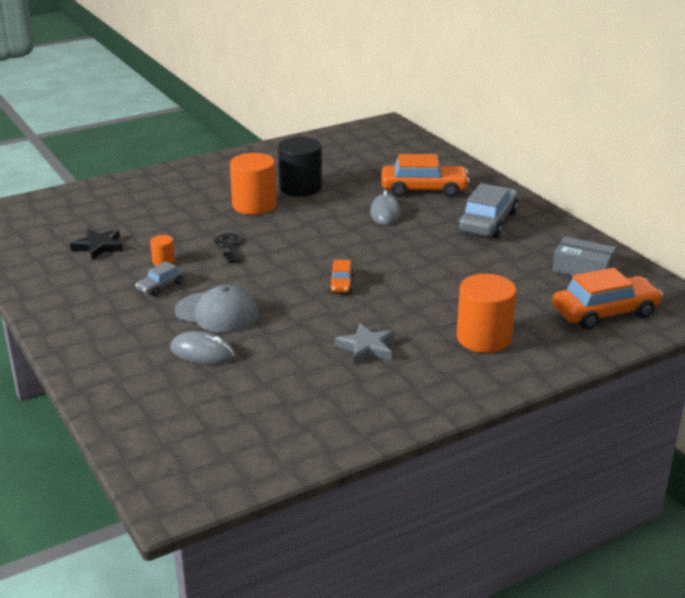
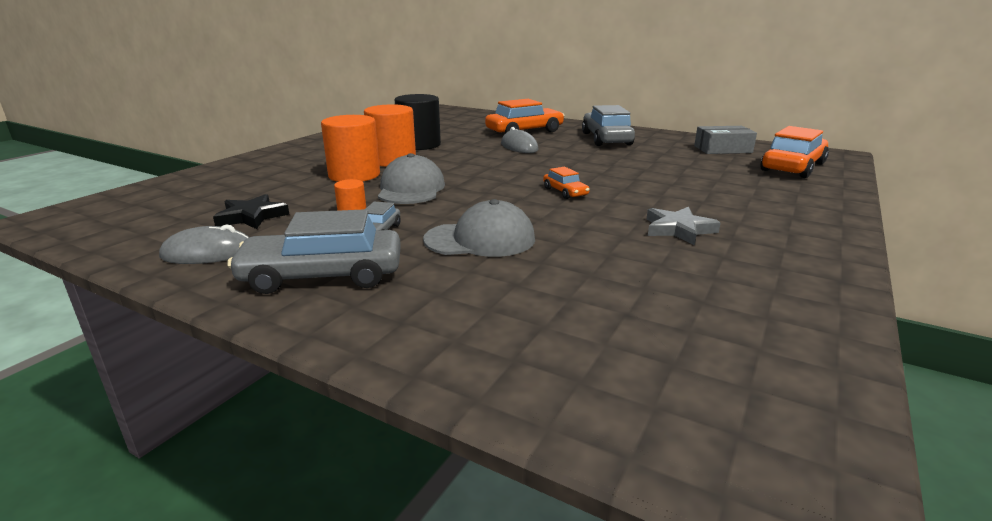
camera: 30 degrees left, 5 degrees down
(95, 313) = (323, 275): none -> grey car
(202, 352) = (522, 278): grey mouse -> grey mouse (208, 253)
(229, 246) = (411, 189): black key -> grey cap
(484, 338) = (753, 199): orange cylinder -> orange cylinder (354, 175)

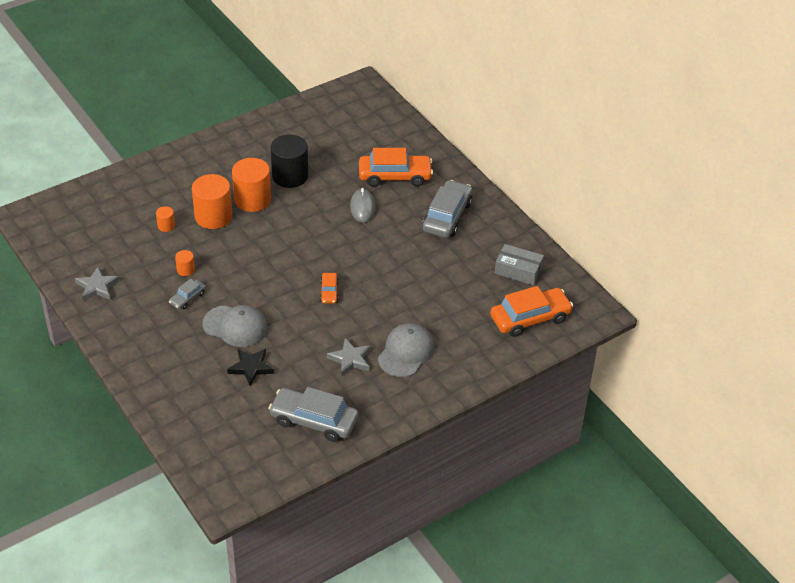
camera: 25 degrees right, 20 degrees up
(208, 253) = (97, 287): grey mouse -> grey star
(252, 216) = (130, 254): black star -> black star (251, 368)
(293, 190) = (166, 226): none -> orange cylinder
(323, 275) = (141, 329): grey car -> grey car (314, 420)
(411, 189) = (237, 251): grey cap -> grey cap (406, 352)

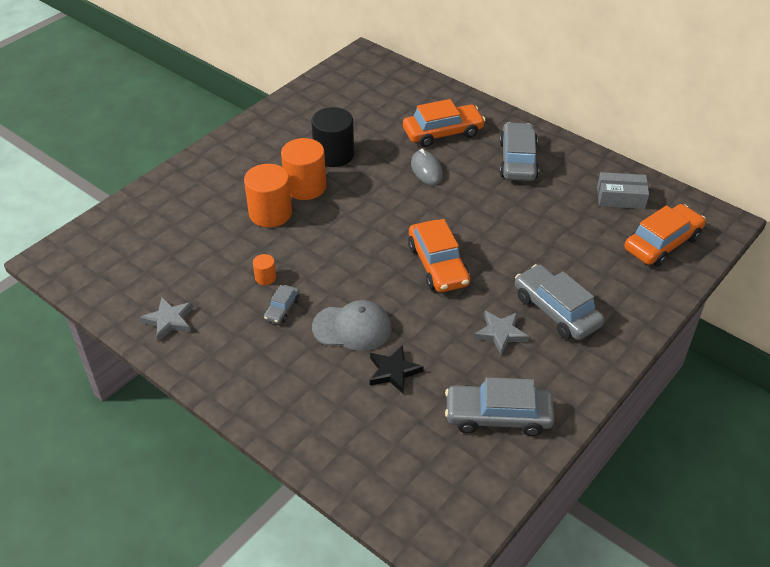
camera: 15 degrees left, 0 degrees up
(166, 226) = (221, 234): orange cylinder -> none
(329, 292) = (437, 265): orange car -> orange car, size x2.01
(406, 352) = (556, 310): grey cap -> grey car

